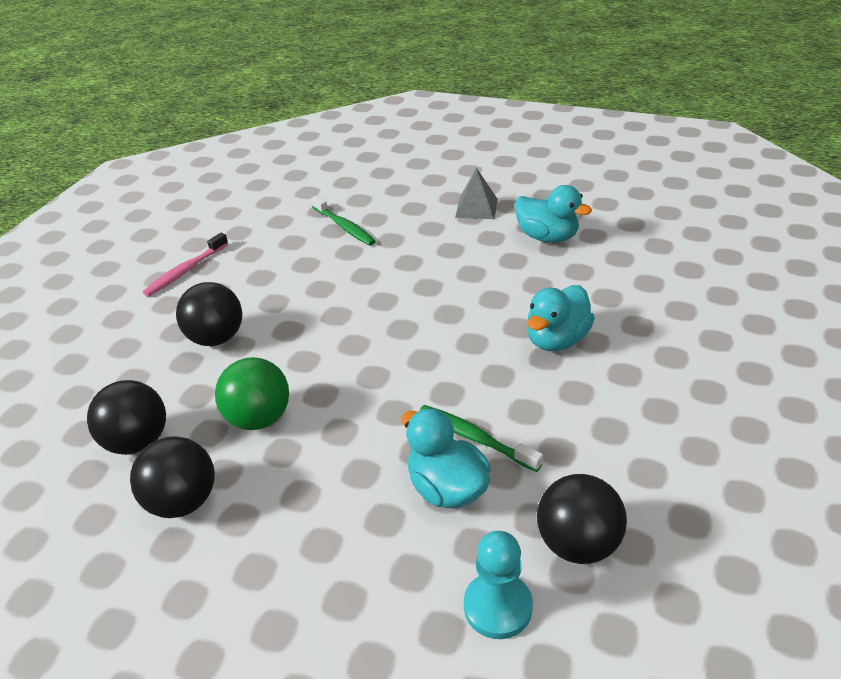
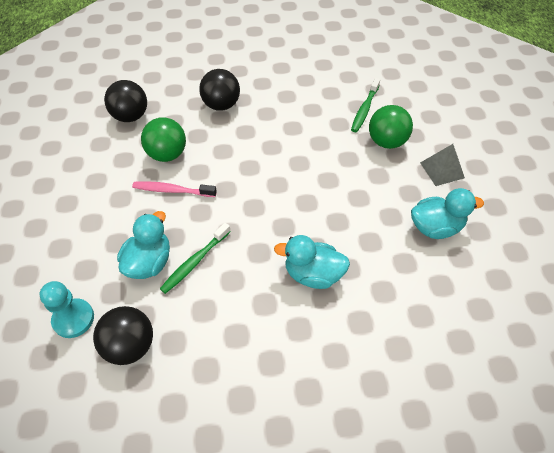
camera: 60 degrees right, 15 degrees up
(182, 502) = (99, 154): black ball -> none
(186, 270) = (272, 62): pink toothbrush -> pink toothbrush (173, 190)
(407, 228) = (386, 142): none -> green ball
(475, 438) = (195, 261): green toothbrush -> green toothbrush turned 150 degrees counterclockwise
(547, 237) = (435, 227): turquoise duck -> turquoise duck turned 105 degrees counterclockwise

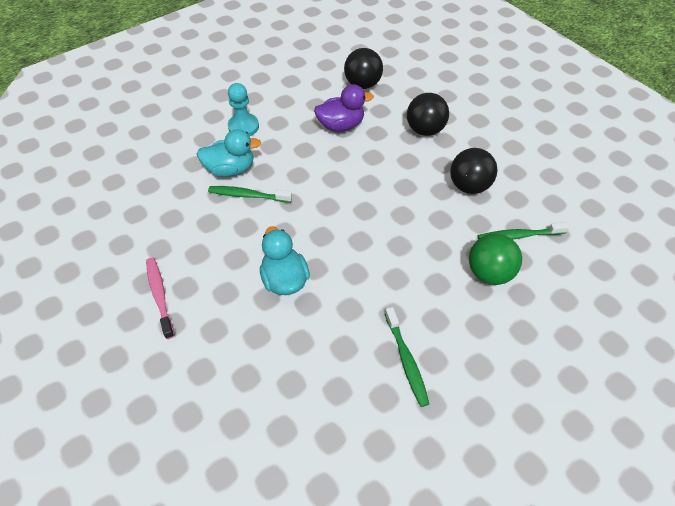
camera: 60 degrees right, 0 degrees up
(73, 319) = (161, 155): turquoise pawn -> turquoise pawn (243, 126)
(130, 346) = (156, 196): black ball -> black ball (469, 186)
(167, 154) = (341, 125): green ball -> purple duck
(173, 190) = (307, 147): pink toothbrush -> pink toothbrush (160, 296)
(435, 227) = (406, 360): turquoise duck -> green toothbrush
(442, 170) = (491, 338): grey pyramid -> none

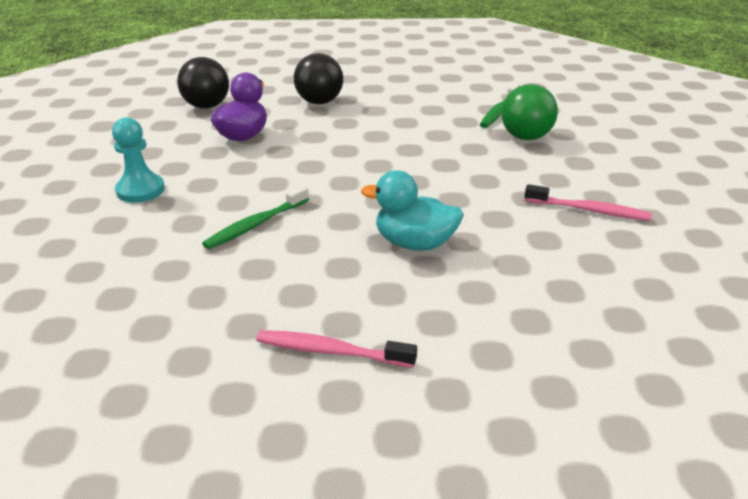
camera: 55 degrees left, 20 degrees down
(230, 169) = (195, 222): turquoise duck -> none
(406, 360) = (588, 210): green toothbrush -> pink toothbrush
(469, 186) = (416, 109): black ball -> none

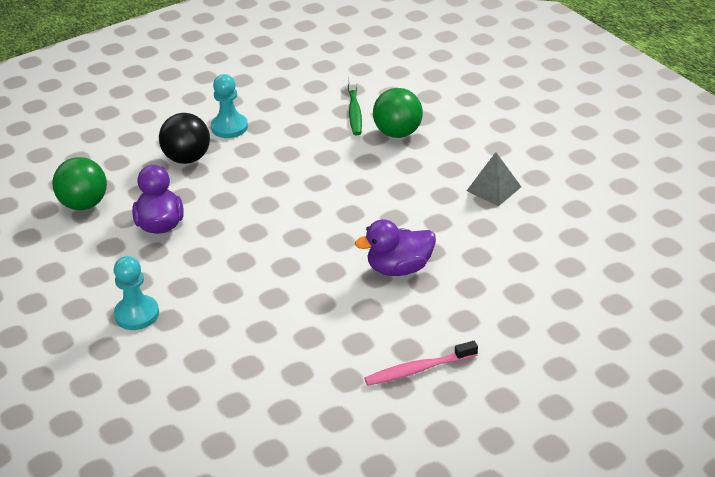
camera: 30 degrees left, 5 degrees up
(207, 106) = (84, 204): black ball -> green ball
(256, 224) = (269, 303): green toothbrush -> none
(377, 93) = (229, 127): none -> turquoise pawn
(414, 243) = (399, 268): turquoise duck -> purple duck
(588, 210) = (493, 188): pink toothbrush -> grey pyramid

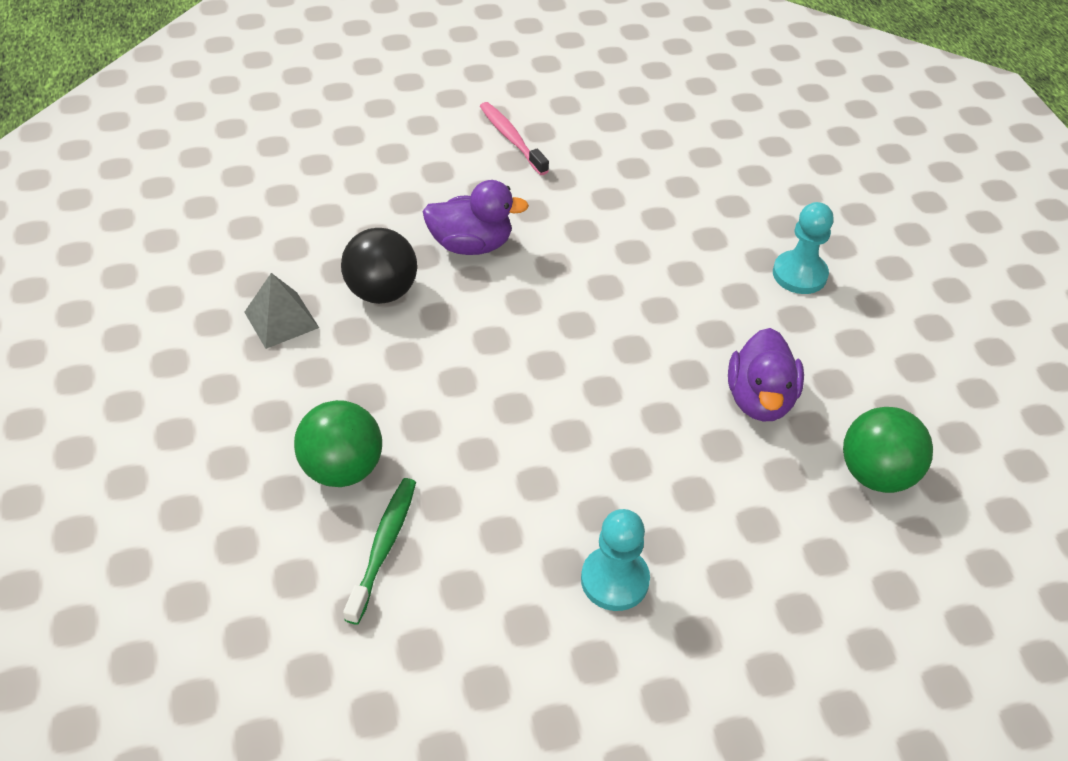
camera: 165 degrees left, 10 degrees up
(187, 158) = (702, 523): black ball -> black ball (382, 292)
(419, 369) = (511, 139): pink toothbrush -> pink toothbrush turned 120 degrees counterclockwise

